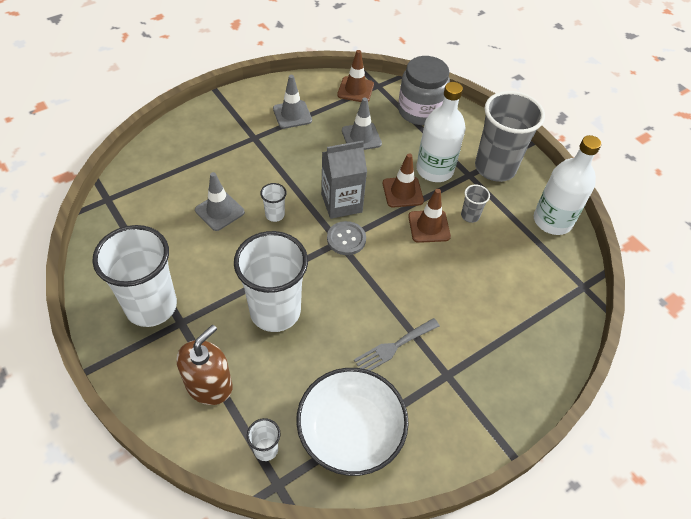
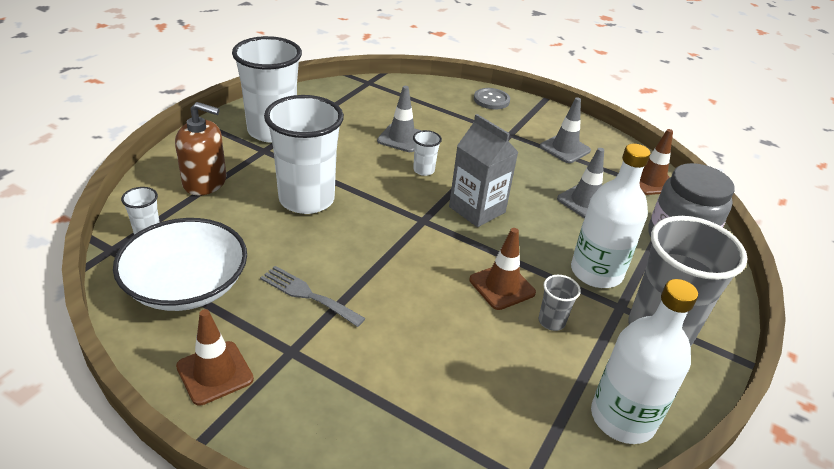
camera: 65 degrees right, 15 degrees down
(346, 239) = (430, 224): grey button -> grey button (491, 100)
(402, 192) = (535, 252): brown traffic cone -> brown traffic cone (215, 373)

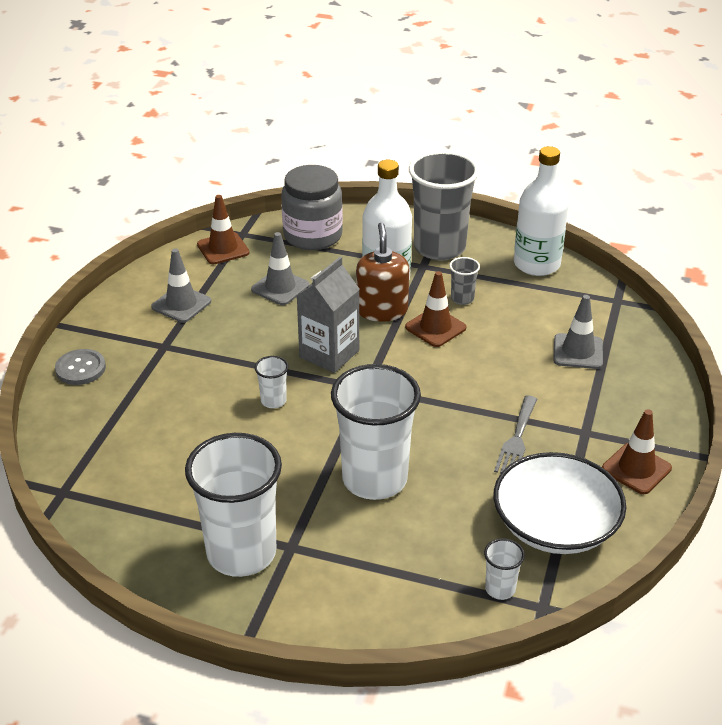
camera: 100 degrees left, 0 degrees up
(205, 182) = (385, 577): brown soap dispenser -> brown soap dispenser (382, 310)
(401, 138) = (210, 430): grey traffic cone -> grey traffic cone (578, 351)

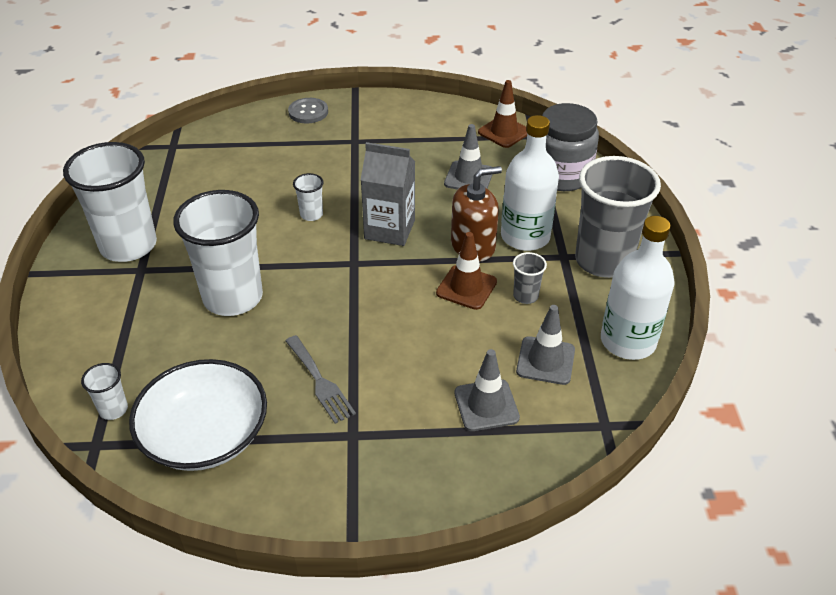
camera: 70 degrees right, 5 degrees up
(181, 304) = (413, 133): grey traffic cone -> grey traffic cone (545, 361)
(516, 439) = (320, 382): grey fork -> grey fork turned 120 degrees counterclockwise
(636, 469) = (308, 489): brown traffic cone -> none

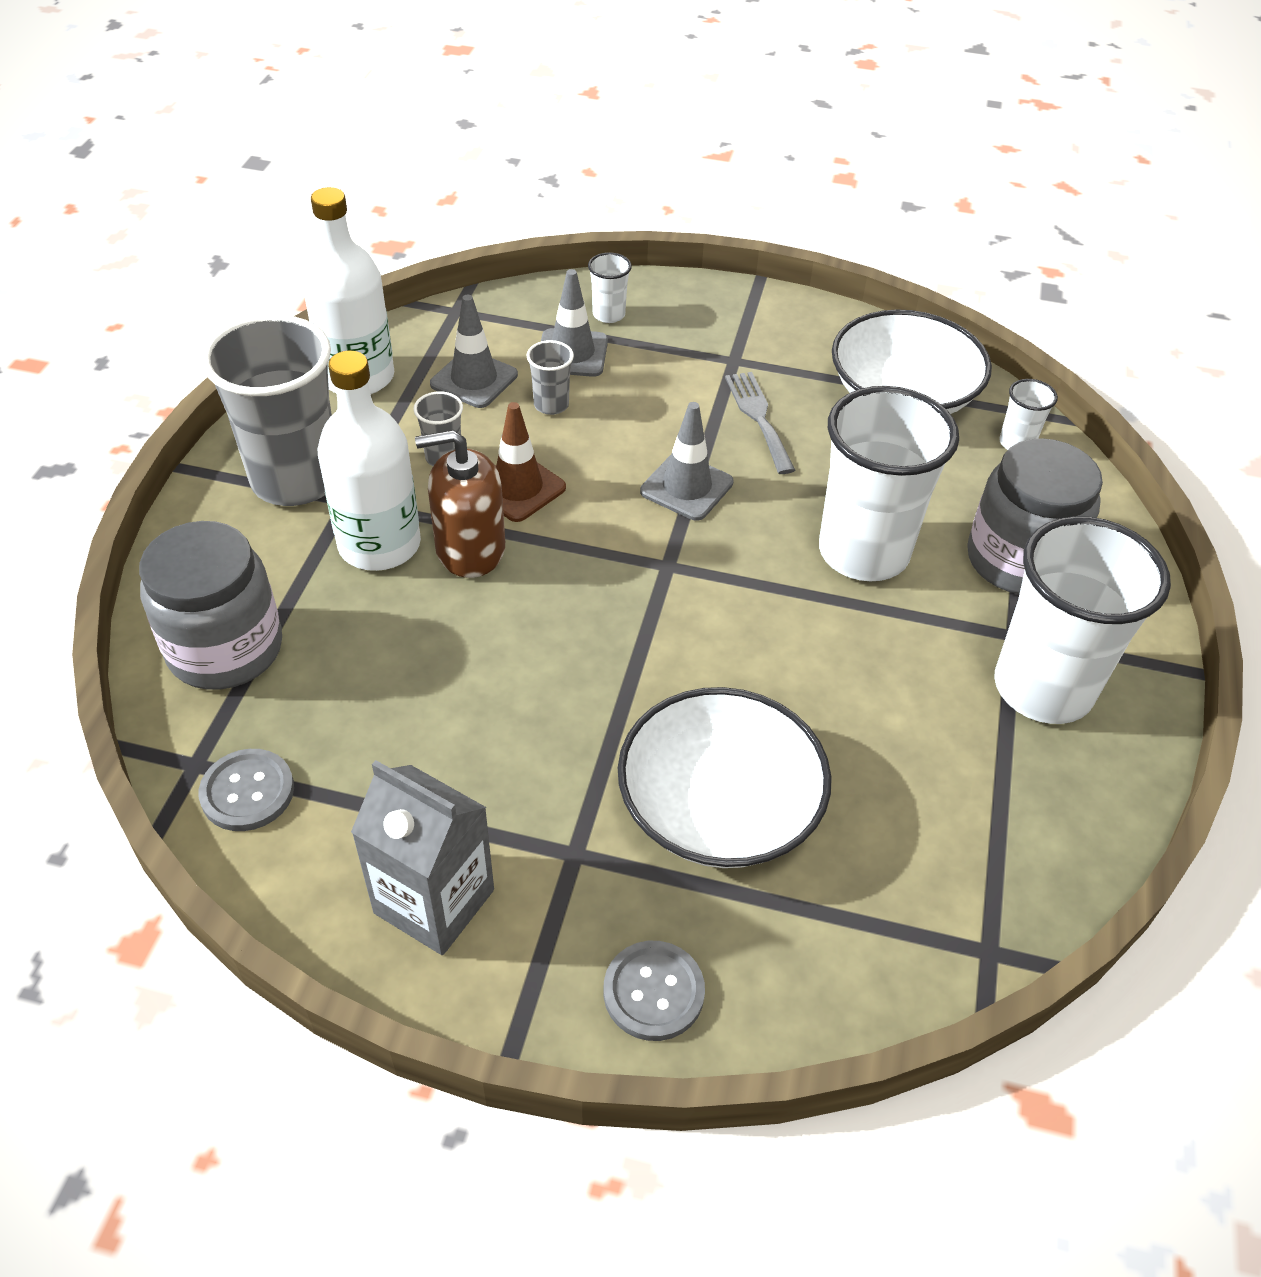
camera: 165 degrees left, 5 degrees up
(129, 315) = (1018, 560): none -> grey jar
(296, 166) = (719, 806): none -> white bowl
(311, 214) = (714, 675): white cup -> white cup (608, 314)
(389, 229) = (588, 610): grey carton -> grey carton (434, 901)
(469, 177) = (395, 687): grey traffic cone -> grey traffic cone (686, 487)
(477, 353) = (551, 405): none -> grey cup
(504, 132) = (247, 792): brown traffic cone -> grey button

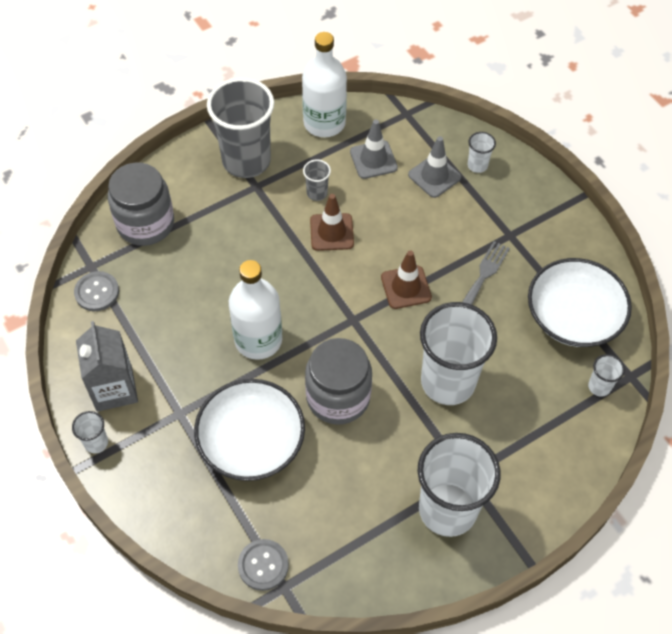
camera: 45 degrees right, 10 degrees up
(379, 545) = (247, 218): white bottle -> white bottle (258, 340)
(470, 549) = (280, 248): brown soap dispenser -> none
(494, 1001) = (96, 443): none -> white cup
(551, 405) = (393, 198): grey cup -> none
(653, 992) = (149, 488): grey button -> grey button (263, 565)
(686, 487) = (406, 287): grey traffic cone -> brown traffic cone
(1018, 560) = (517, 444): grey jar -> grey jar (338, 397)

